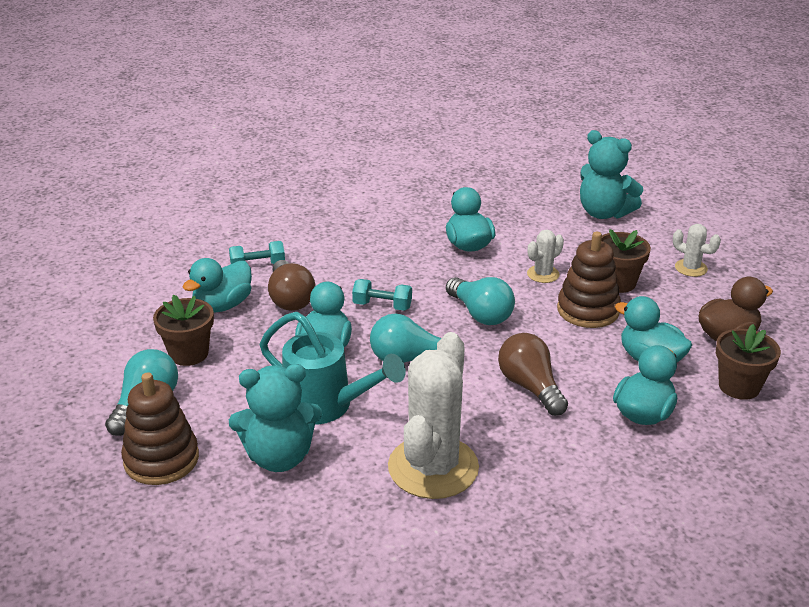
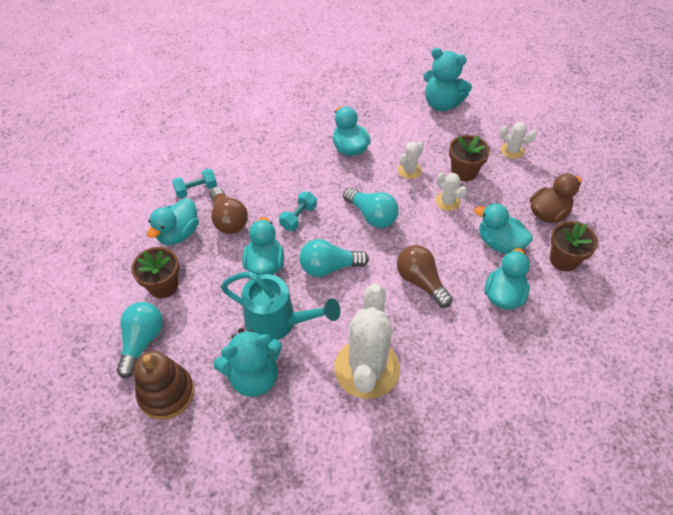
camera: 10 degrees left, 20 degrees up
(382, 306) = (298, 217): turquoise dumbbell -> turquoise dumbbell turned 60 degrees counterclockwise
(588, 310) = (447, 201): brown stacking toy -> white cactus

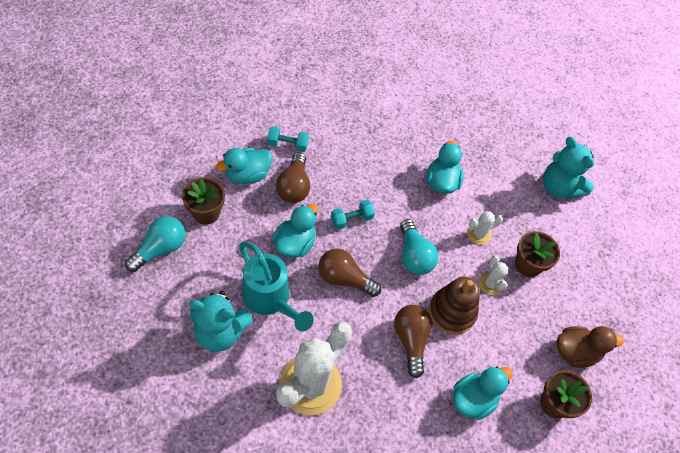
camera: 25 degrees right, 5 degrees up
(166, 393) = (149, 302): brown stacking toy -> brown stacking toy (452, 312)
(329, 267) = (344, 279): turquoise light bulb -> brown light bulb
(499, 243) = (507, 350): turquoise duck -> none
(512, 151) = (590, 272): white cactus -> none

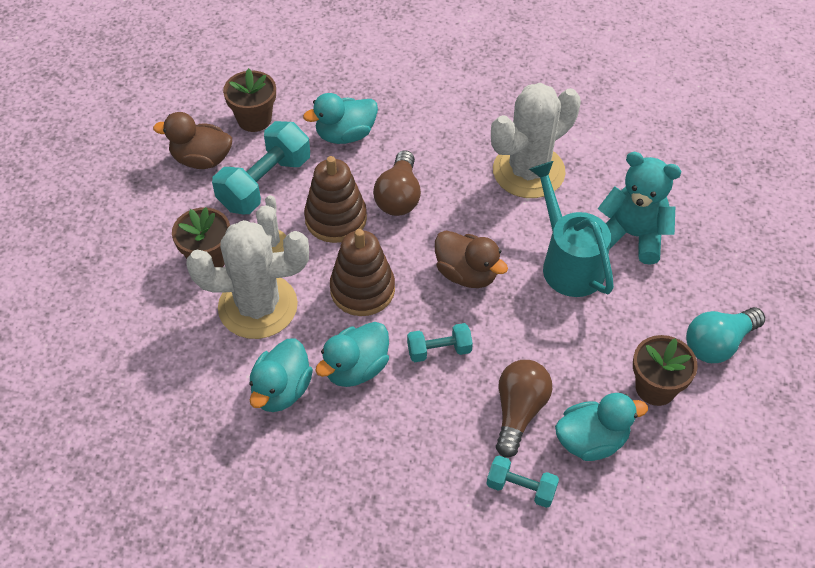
camera: 160 degrees left, 5 degrees down
(295, 243) = (527, 327): turquoise duck -> turquoise duck (356, 368)
(344, 279) = (466, 274): brown light bulb -> brown duck
(414, 256) = (362, 290): turquoise light bulb -> brown stacking toy
(478, 234) = (258, 306): white cactus -> white cactus, size x2.21
(517, 336) = (265, 183): none -> turquoise dumbbell
(559, 187) = (97, 358): turquoise teddy bear -> none

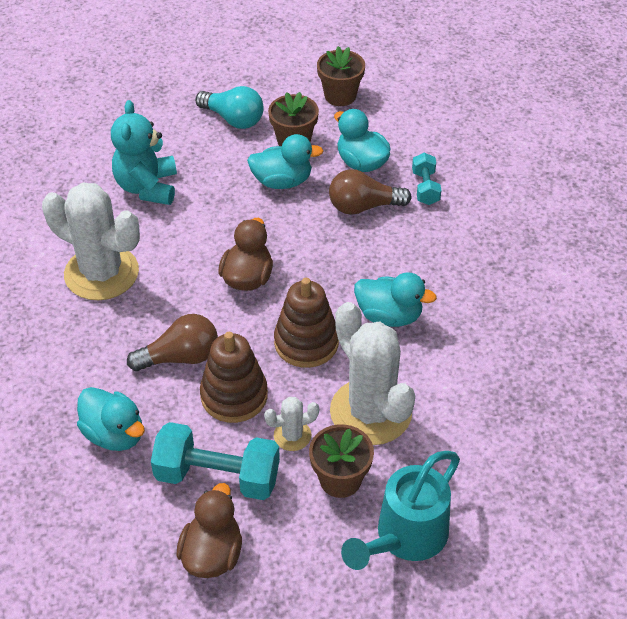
camera: 115 degrees left, 5 degrees down
(201, 159) = (212, 554): brown duck -> brown duck turned 150 degrees counterclockwise
(254, 119) = (126, 531): brown flower pot -> brown flower pot (340, 96)
(281, 390) = (443, 356): turquoise duck -> turquoise duck (282, 181)
(439, 350) = (337, 270): turquoise dumbbell -> none
(568, 263) = (199, 218): turquoise watering can -> turquoise watering can (405, 537)

